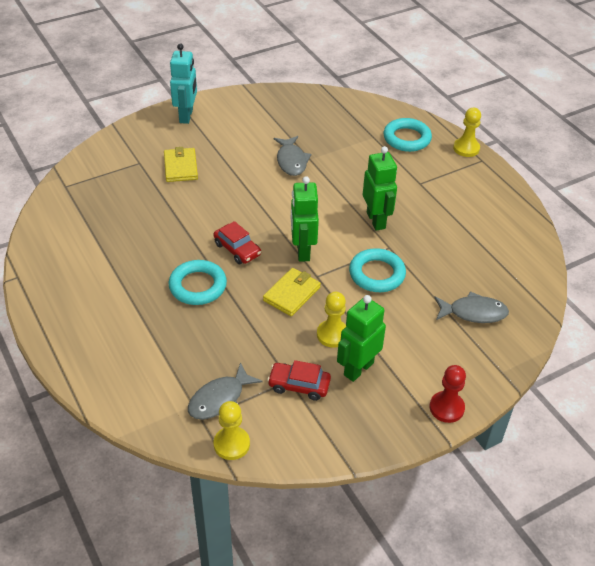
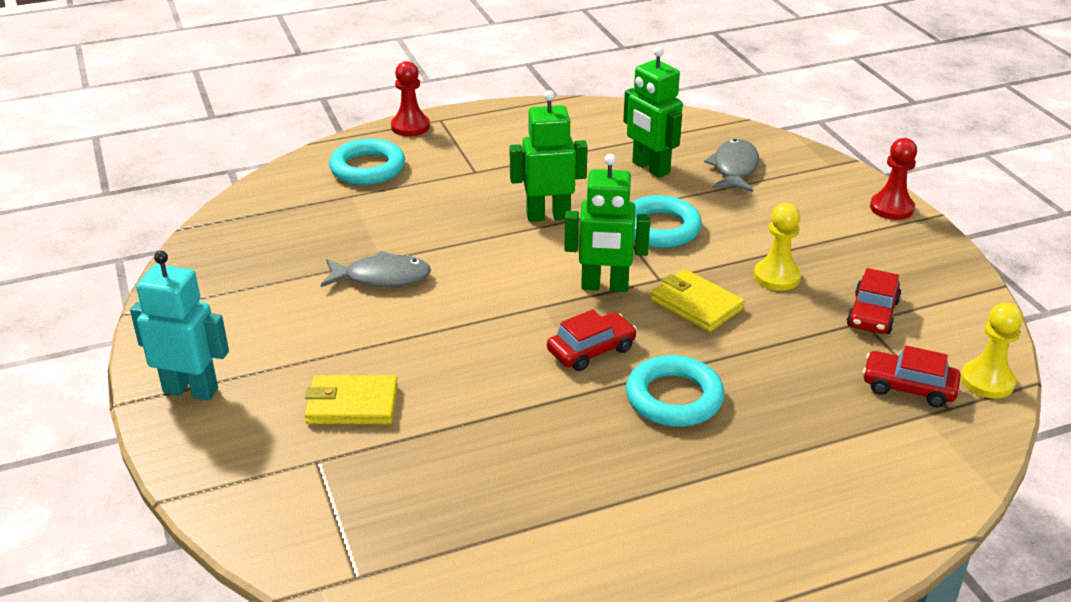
camera: 80 degrees left, 10 degrees down
(220, 399) = (908, 387): grey fish -> red car
(358, 369) = (837, 263): green robot -> green robot (650, 168)
(466, 148) = (410, 127): yellow pawn -> red pawn

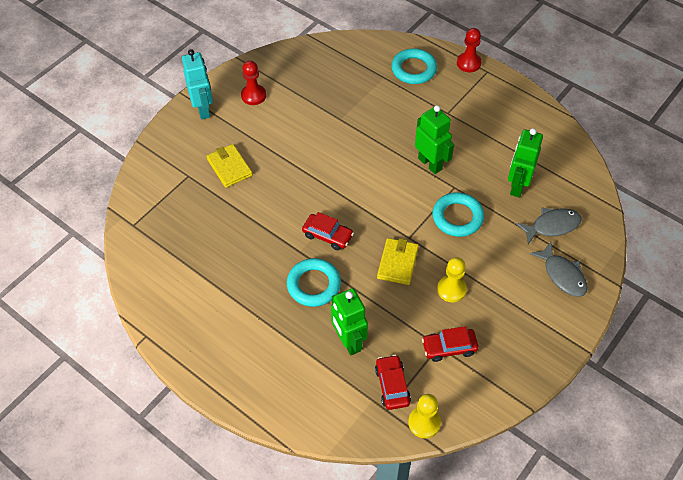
camera: 60 degrees right, 20 degrees up
(381, 277) = (325, 127): grey fish -> grey fish (562, 275)
(604, 286) = (384, 217): green robot -> green robot (348, 341)
(891, 208) = (573, 322): red pawn -> red pawn (253, 95)

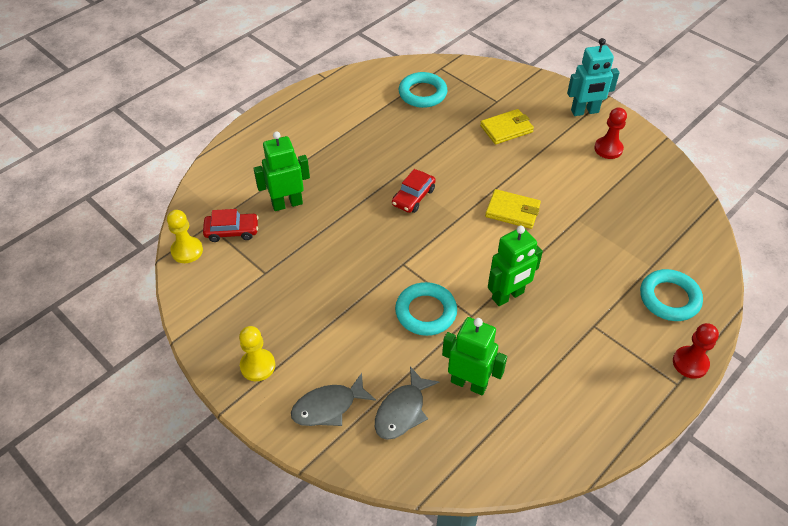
camera: 95 degrees right, 5 degrees down
(314, 285) = (355, 183): turquoise ring -> turquoise ring (422, 93)
(398, 263) = (371, 250): yellow wallet -> yellow wallet (512, 211)
(449, 347) = (260, 281): red car -> none
(451, 289) = (329, 292): yellow pawn -> yellow pawn (257, 366)
(552, 226) = (402, 411): grey fish -> grey fish turned 45 degrees clockwise

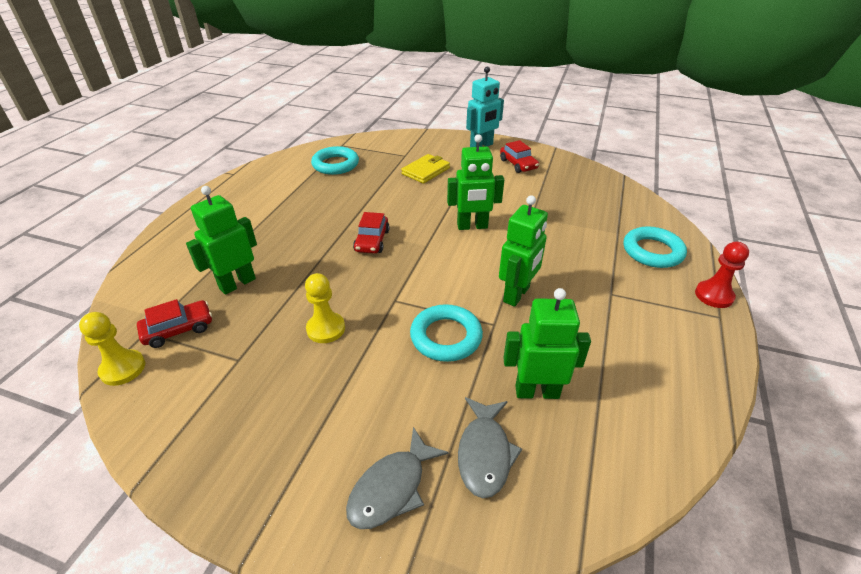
camera: 25 degrees left, 10 degrees down
(257, 366) = (272, 473): yellow pawn -> yellow pawn (326, 329)
(512, 211) = (472, 226): yellow wallet -> green robot
(608, 149) = (518, 164): red pawn -> red car

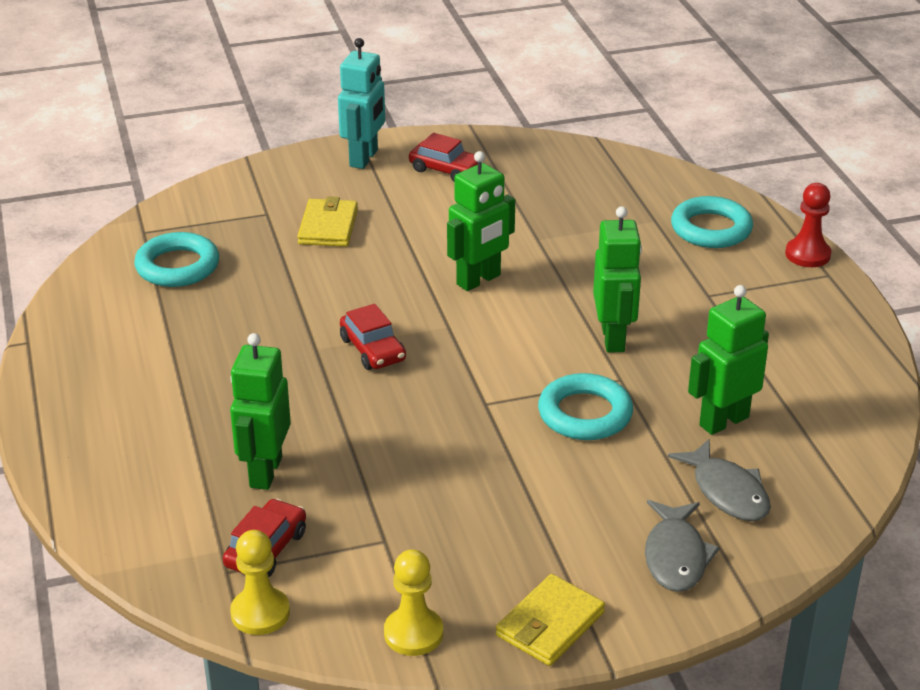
camera: 35 degrees left, 5 degrees down
(249, 489) = (549, 624): none -> yellow wallet
(326, 329) = (444, 466): yellow pawn -> yellow pawn (413, 633)

